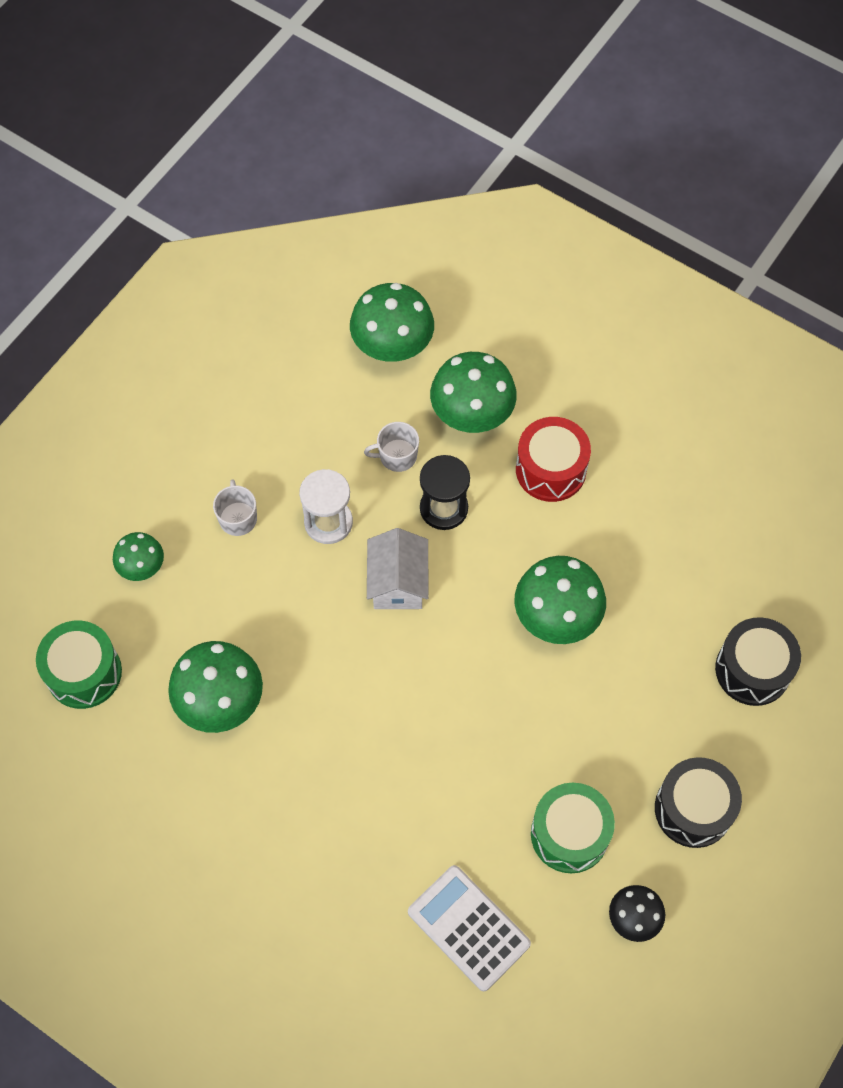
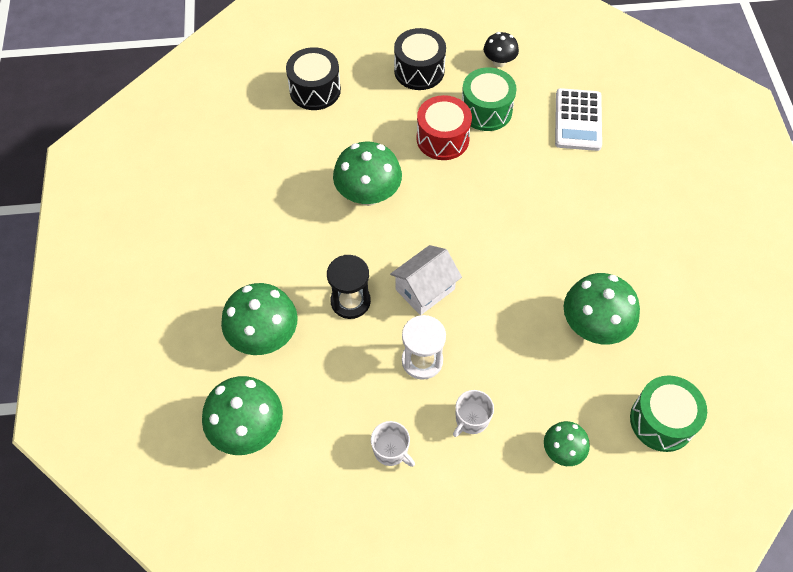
camera: 130 degrees left, 5 degrees down
(397, 456) = (336, 357): white mug -> white mug (391, 450)
(551, 469) = (269, 262): red drum -> red drum (442, 139)

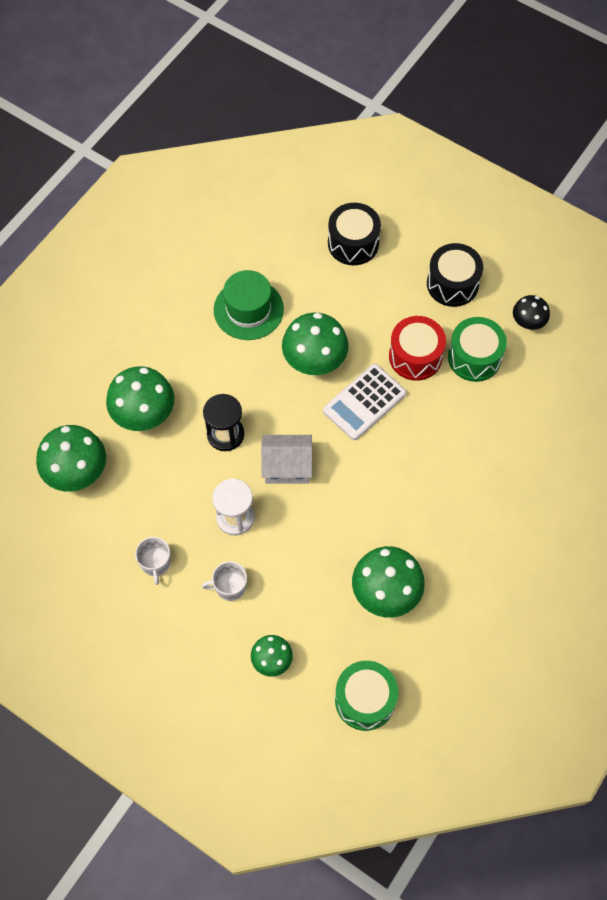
camera: 40 degrees right, 5 degrees up
(276, 192) = (248, 309): none -> green hat
(578, 120) = (543, 421): white calculator -> white calculator (364, 402)

